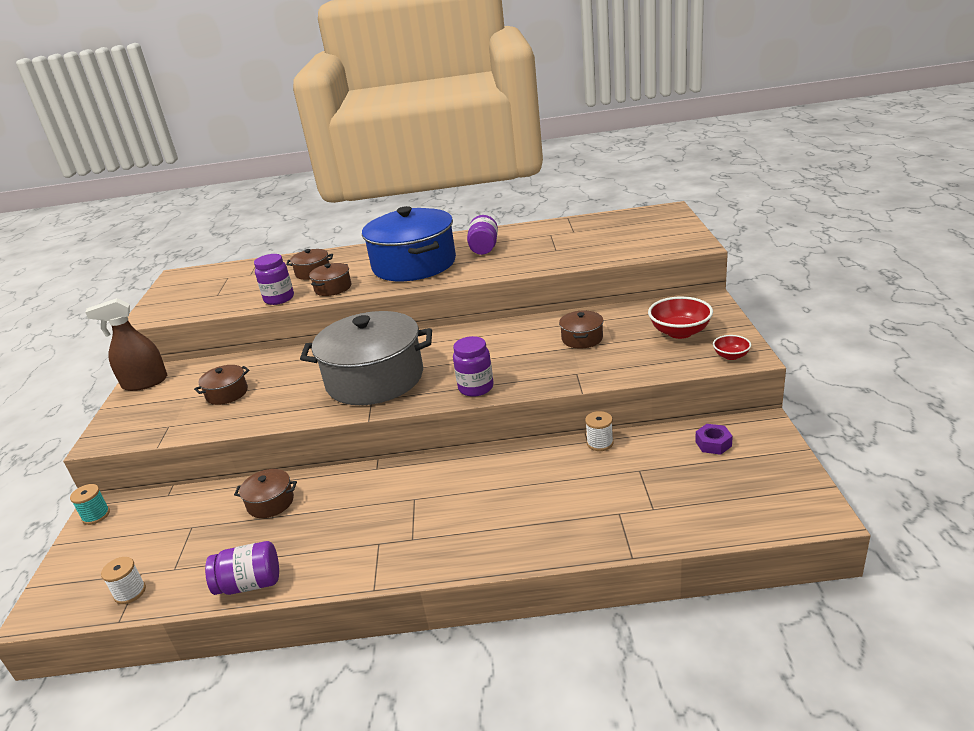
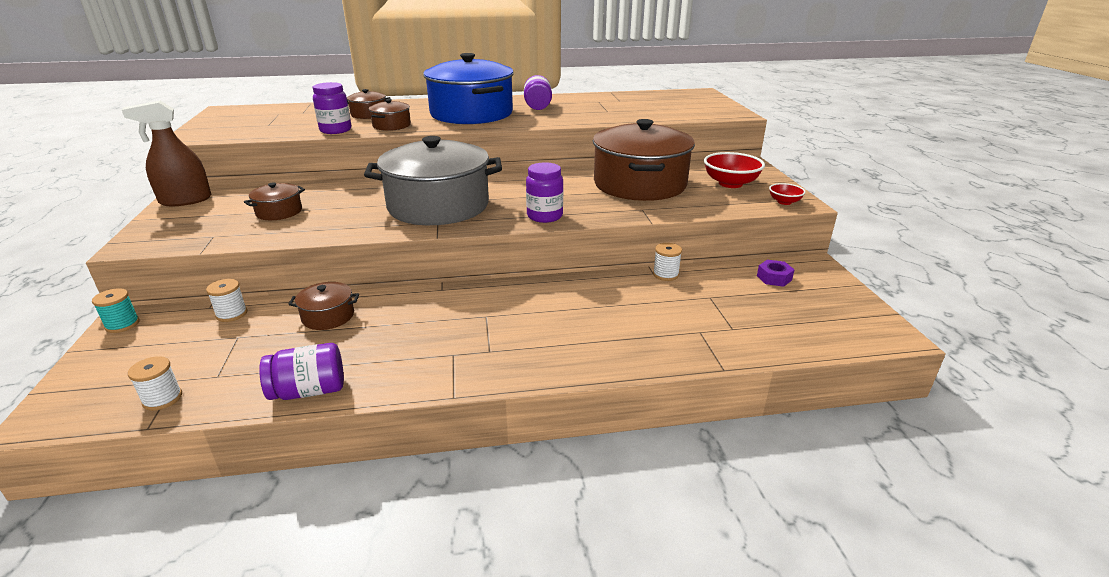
camera: 10 degrees left, 0 degrees up
(187, 502) = (231, 314): none -> white spool
(582, 338) = (640, 184): brown pot -> brown pot, size x2.34

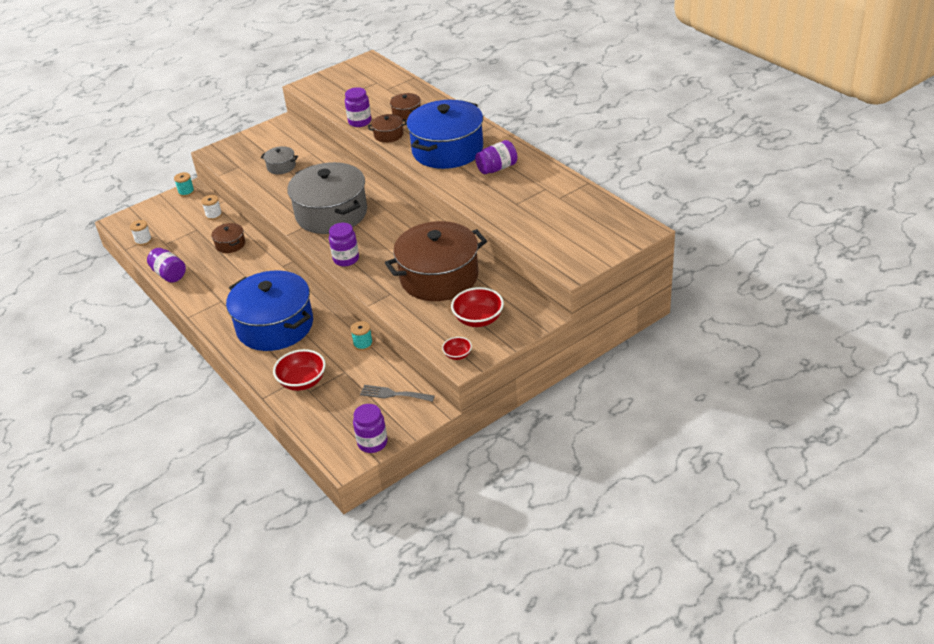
camera: 65 degrees right, 10 degrees up
(185, 200) = (274, 129): brown spray bottle -> none
(279, 212) = (281, 166): brown pot -> grey pot
(567, 323) = (275, 326): none -> blue pot
(665, 274) = (363, 344): white spool -> turquoise spool
(709, 329) = (302, 382): none -> red bowl
(774, 278) = (393, 394): purple nut -> grey fork
(860, 309) = (372, 443): none -> purple jar

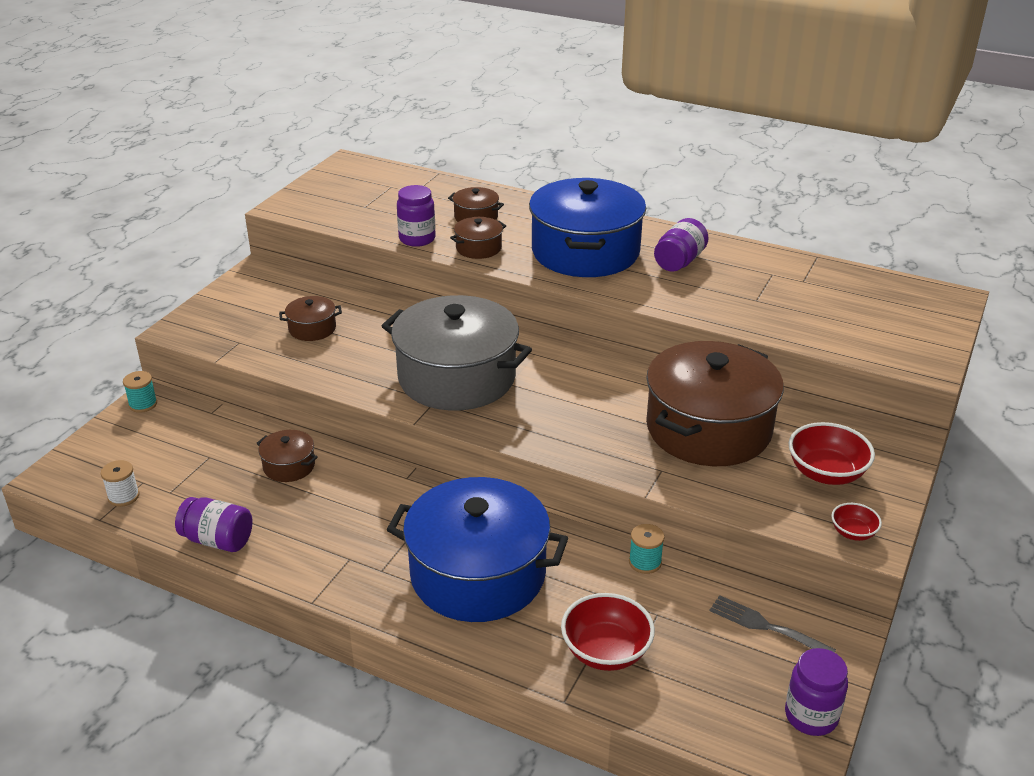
camera: 30 degrees left, 5 degrees down
(214, 215) = (222, 428): white spool -> none
(281, 166) = (312, 328): grey pot -> brown pot
(346, 259) = (544, 437): purple jar -> none
(393, 394) = (765, 626): grey fork -> grey fork turned 45 degrees clockwise

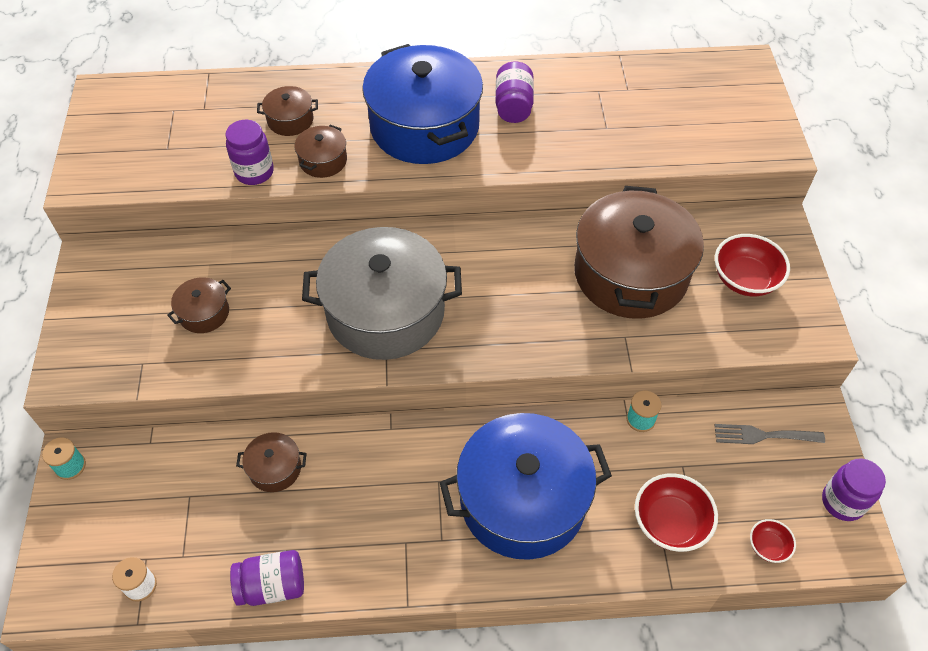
camera: 30 degrees left, 20 degrees up
(853, 533) = (800, 331): red bowl -> red bowl (768, 546)

